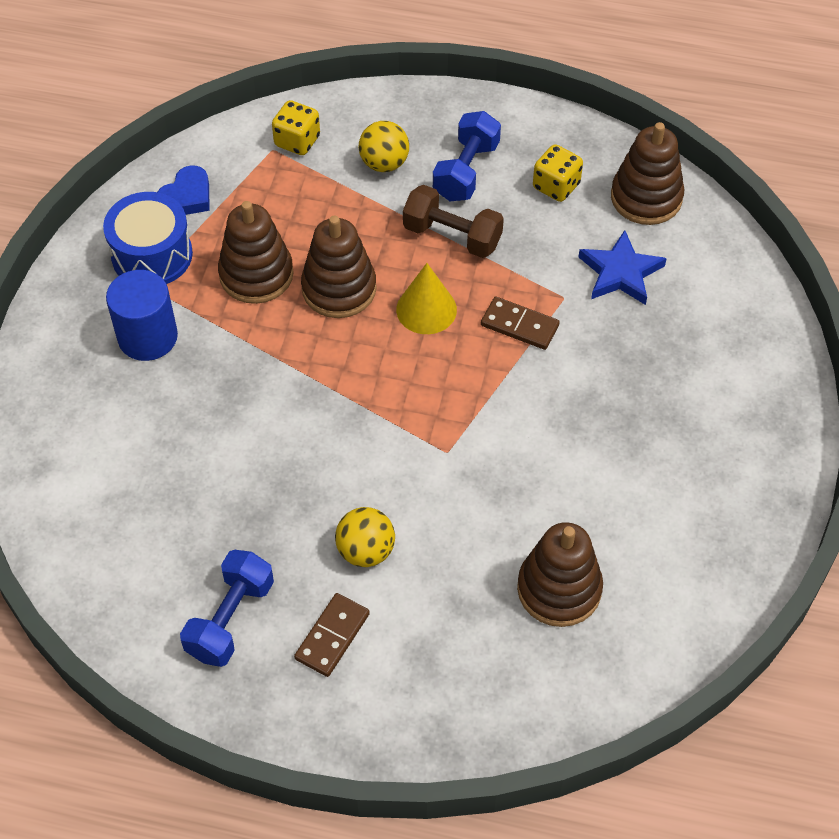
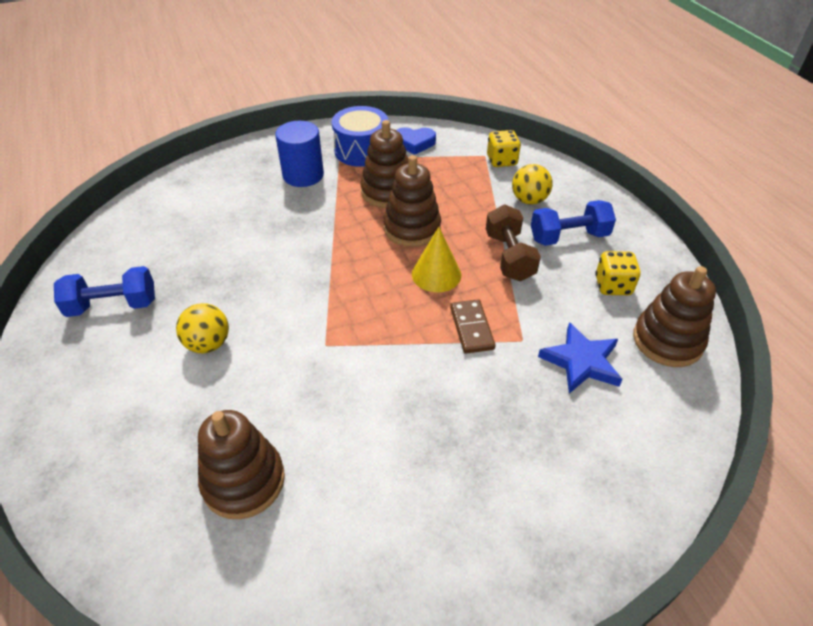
camera: 55 degrees right, 10 degrees down
(332, 636) = (124, 362): brown domino -> none

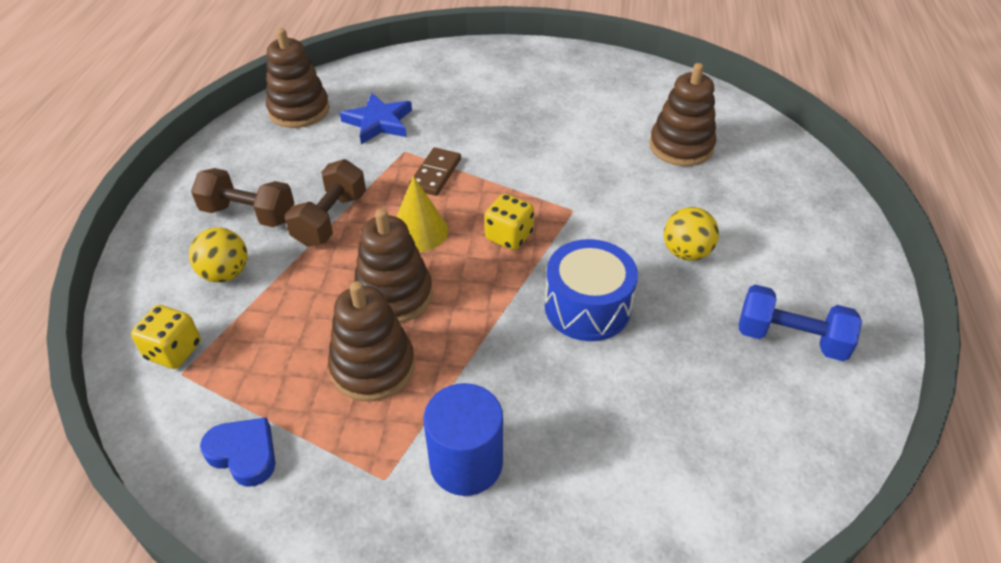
camera: 150 degrees left, 0 degrees up
(361, 150) = (337, 479): blue drum -> blue drum (587, 307)
(568, 237) = (249, 214): blue dumbbell -> brown dumbbell
(613, 286) = (278, 158): yellow dice -> yellow dice (509, 236)

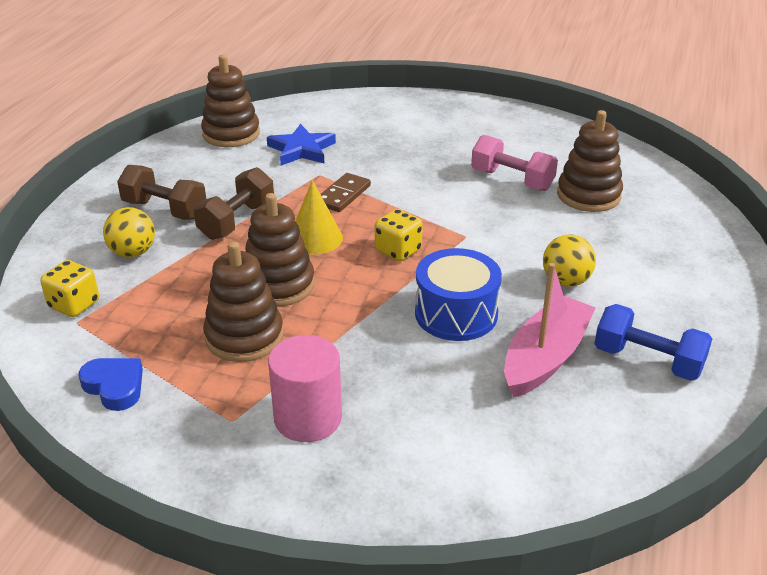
camera: 10 degrees right, 10 degrees down
(466, 463) = (308, 418): blue cylinder -> pink cylinder
(601, 136) = (512, 180): none -> pink dumbbell
(690, 349) = (545, 357): none -> pink boat

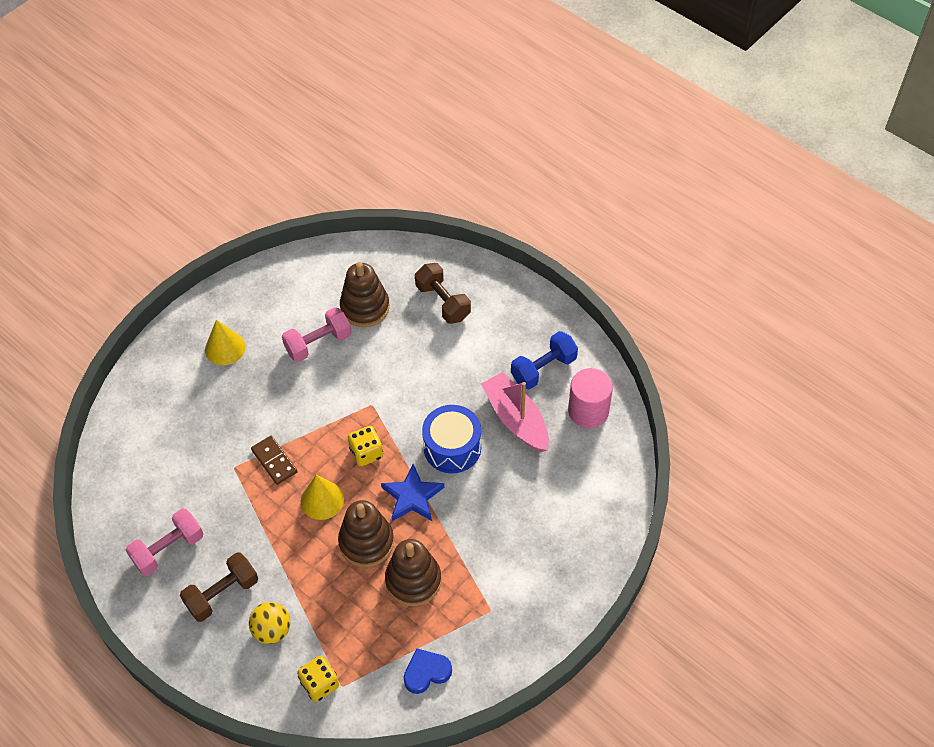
camera: 65 degrees left, 20 degrees up
(202, 166) = (168, 549): none -> pink dumbbell
(231, 134) = (125, 512): brown stacking toy -> none
(237, 221) = (268, 546): brown dumbbell -> brown dumbbell (443, 302)
(301, 150) = (187, 467): blue star -> blue star (412, 496)
(308, 418) = (508, 567): pink cylinder -> pink cylinder (588, 411)
(454, 131) = (225, 348): none -> yellow cone
(566, 281) = (451, 371): yellow ball -> none

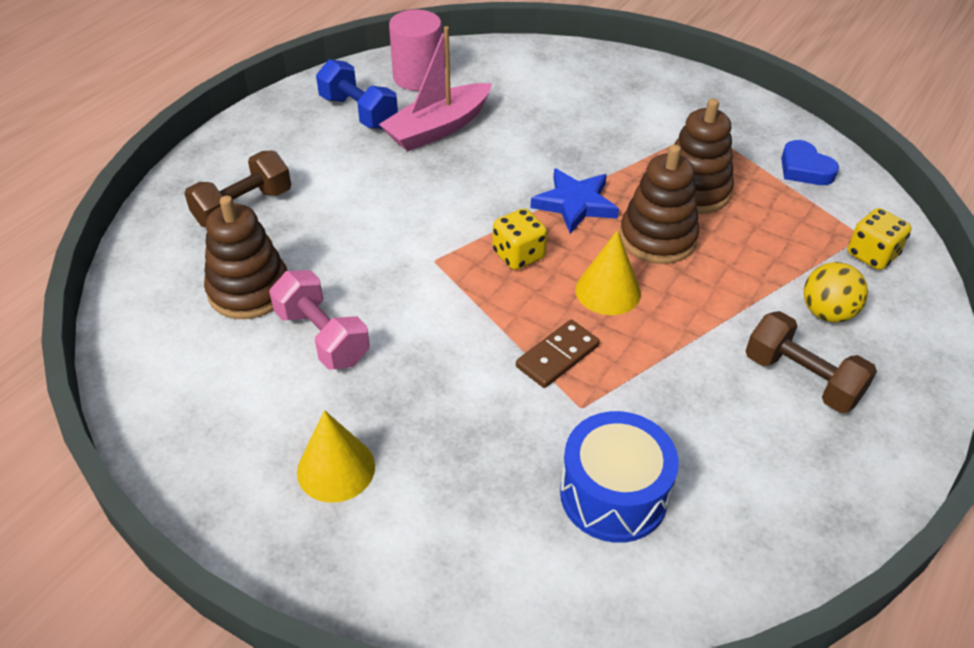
camera: 100 degrees left, 10 degrees down
(168, 549) = (760, 466): pink dumbbell -> none
(452, 447) = (492, 176): blue drum -> blue drum (613, 494)

